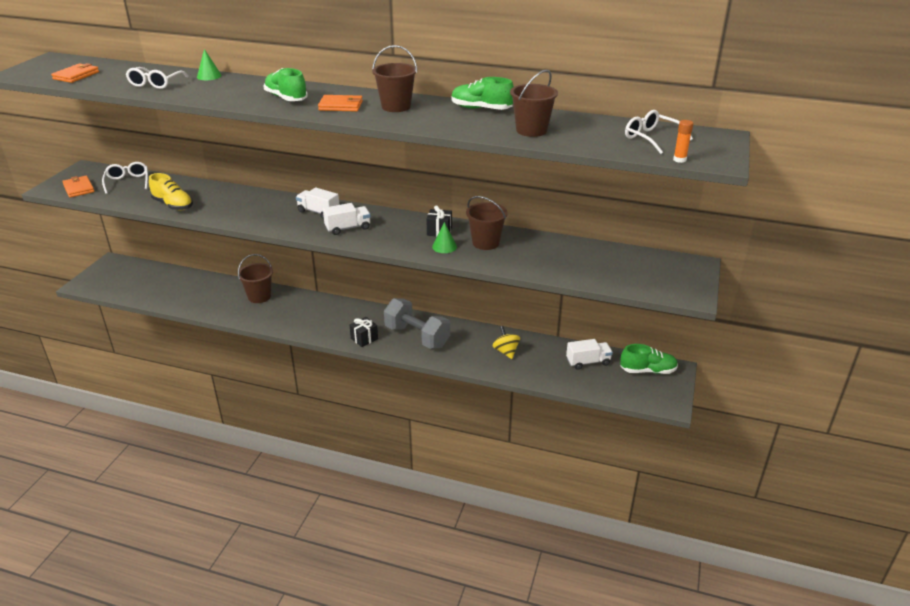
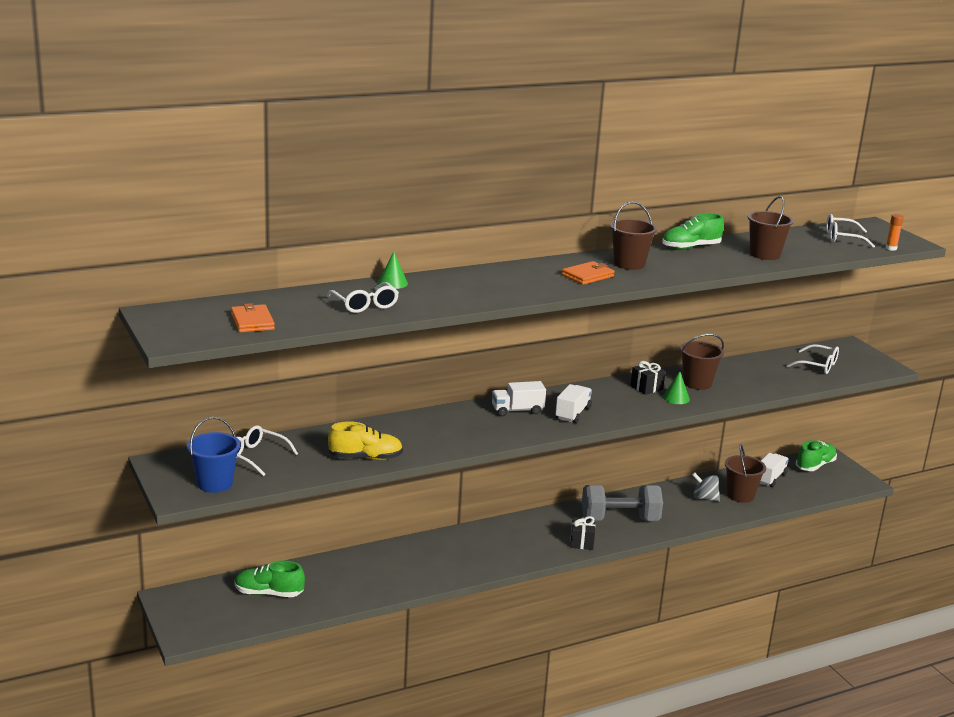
camera: 45 degrees left, 10 degrees down
(79, 188) = (215, 483): orange wallet -> blue bucket
(259, 296) = (414, 553): brown bucket -> brown bucket (740, 495)
(286, 98) = (525, 282): green shoe -> green shoe (268, 593)
(506, 351) = (704, 498): yellow spinning top -> grey spinning top
(623, 269) = (817, 365): none -> white glasses

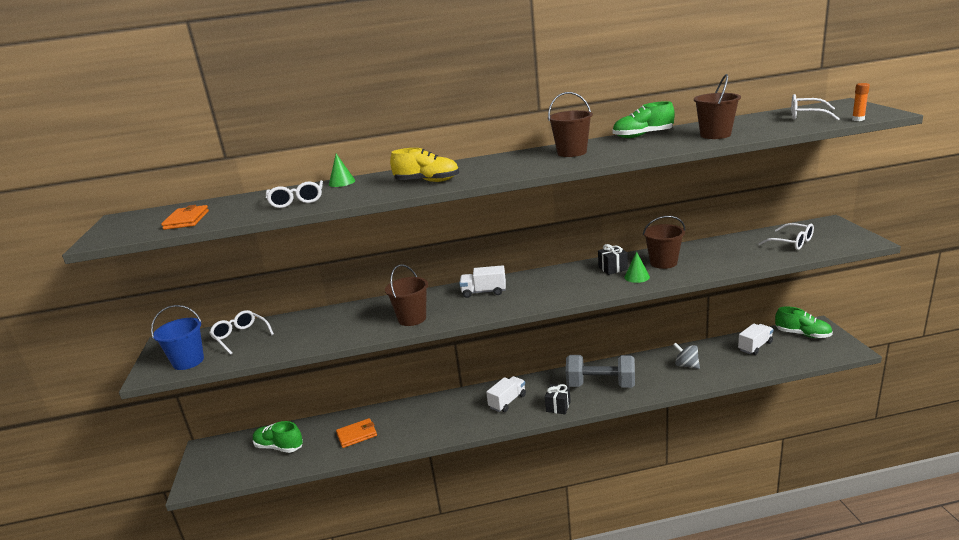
camera: 20 degrees right, 0 degrees up
(366, 458) = (325, 337): yellow shoe -> yellow shoe (427, 181)
(572, 413) = (531, 294): white truck -> white truck (507, 401)
(587, 276) = (523, 165): orange wallet -> orange wallet (357, 435)
(740, 495) = (721, 363): brown bucket -> brown bucket (412, 318)
(815, 465) = (802, 334): green shoe -> green shoe turned 60 degrees clockwise

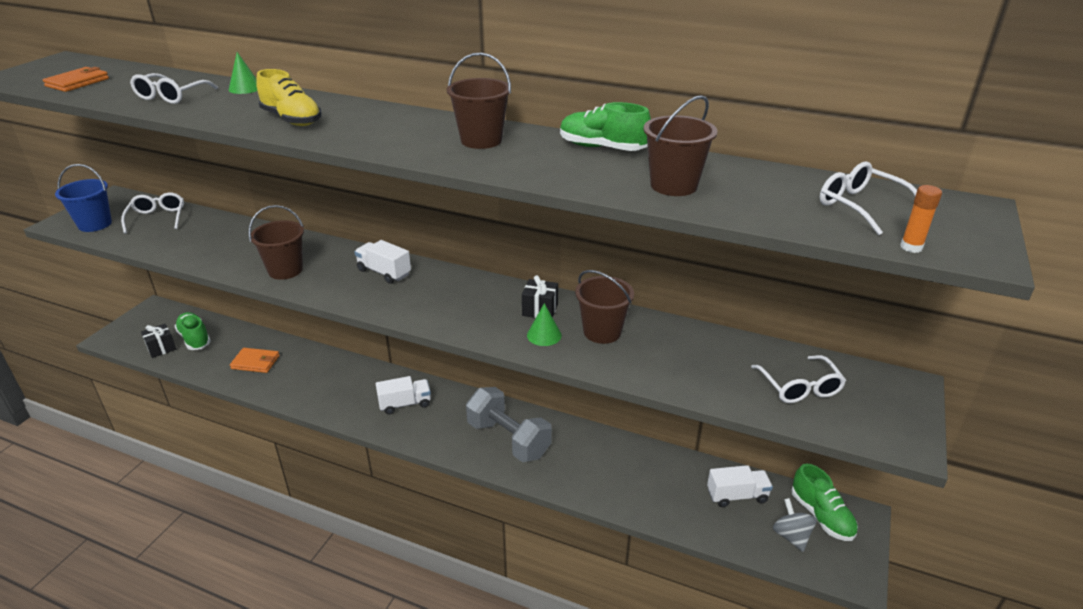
camera: 30 degrees right, 10 degrees up
(558, 406) = (439, 438): black gift -> black gift (161, 348)
(686, 365) = (625, 471): grey spinning top -> grey spinning top (791, 536)

